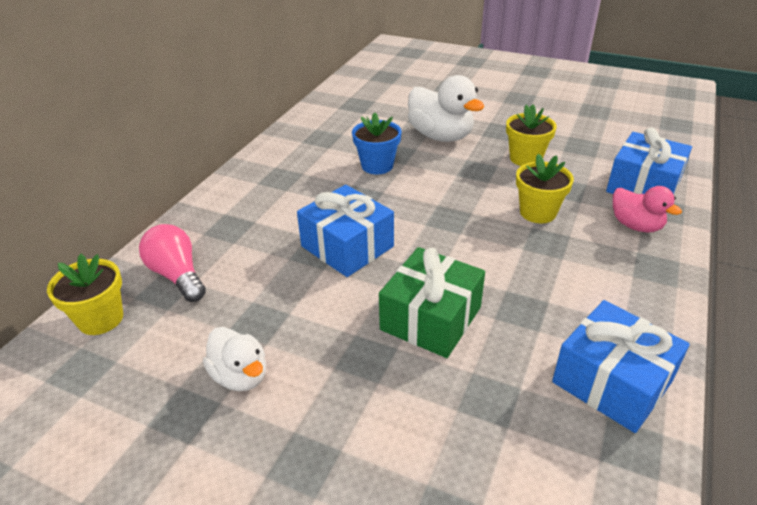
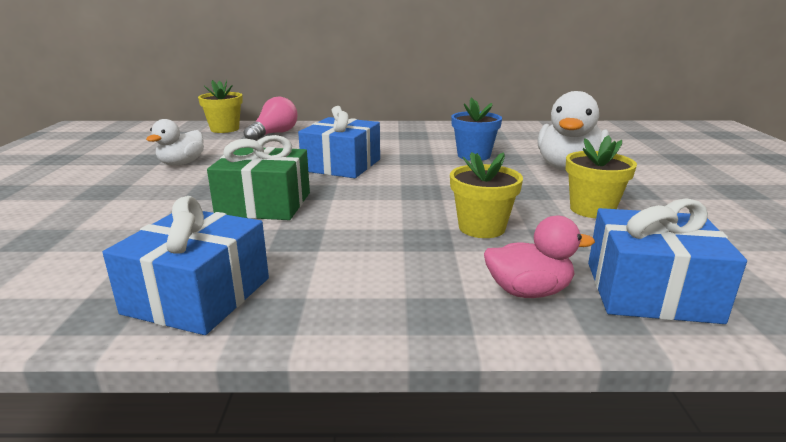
camera: 65 degrees right, 15 degrees down
(635, 226) = (528, 291): pink duck -> pink duck turned 120 degrees counterclockwise

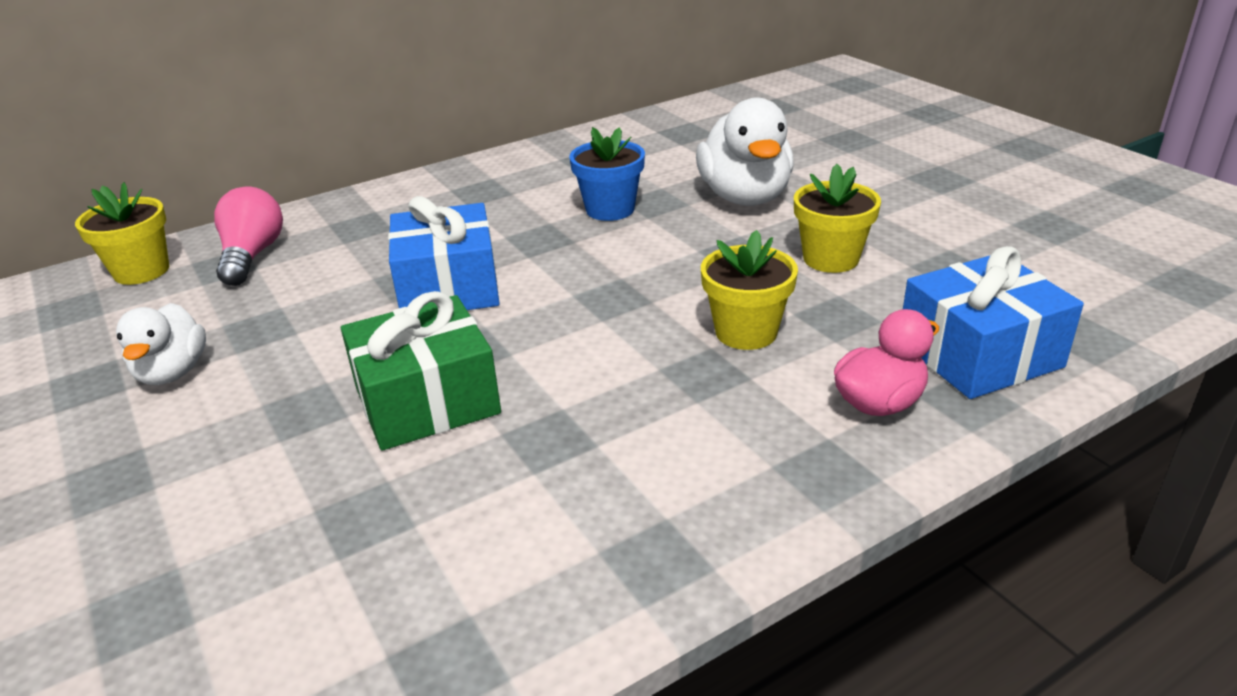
camera: 30 degrees left, 10 degrees up
(198, 295) = (536, 578): blue gift -> none

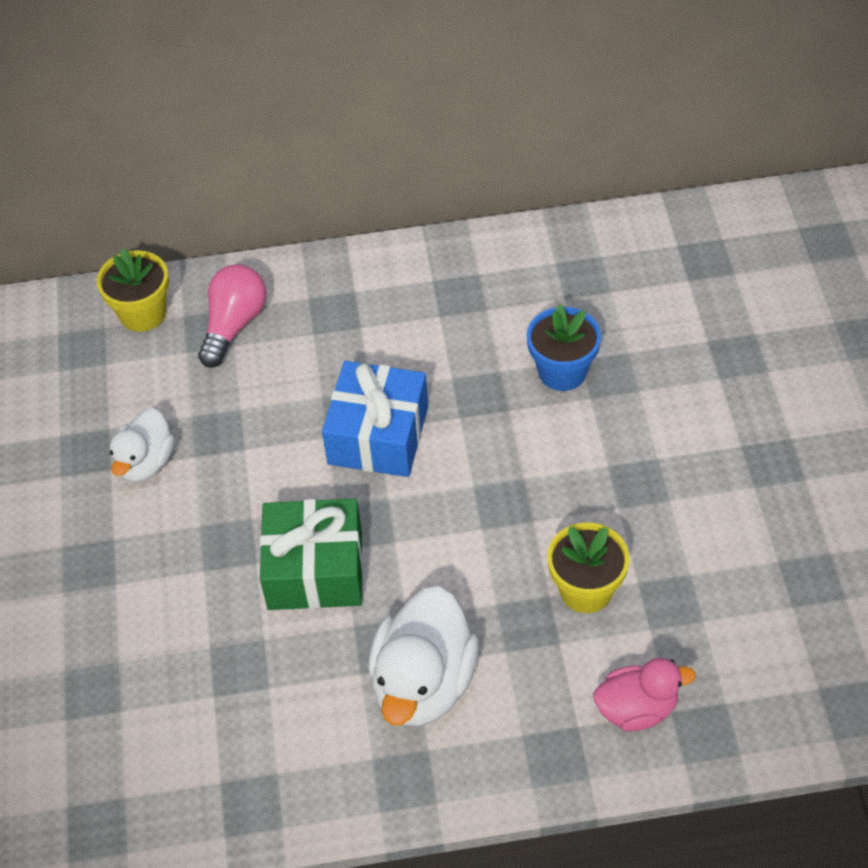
camera: 25 degrees right, 20 degrees up
(745, 197) = (696, 400): white duck -> white duck (423, 683)
(831, 259) = (715, 524): yellow flower pot -> none
(979, 354) = (751, 690): blue gift -> none

